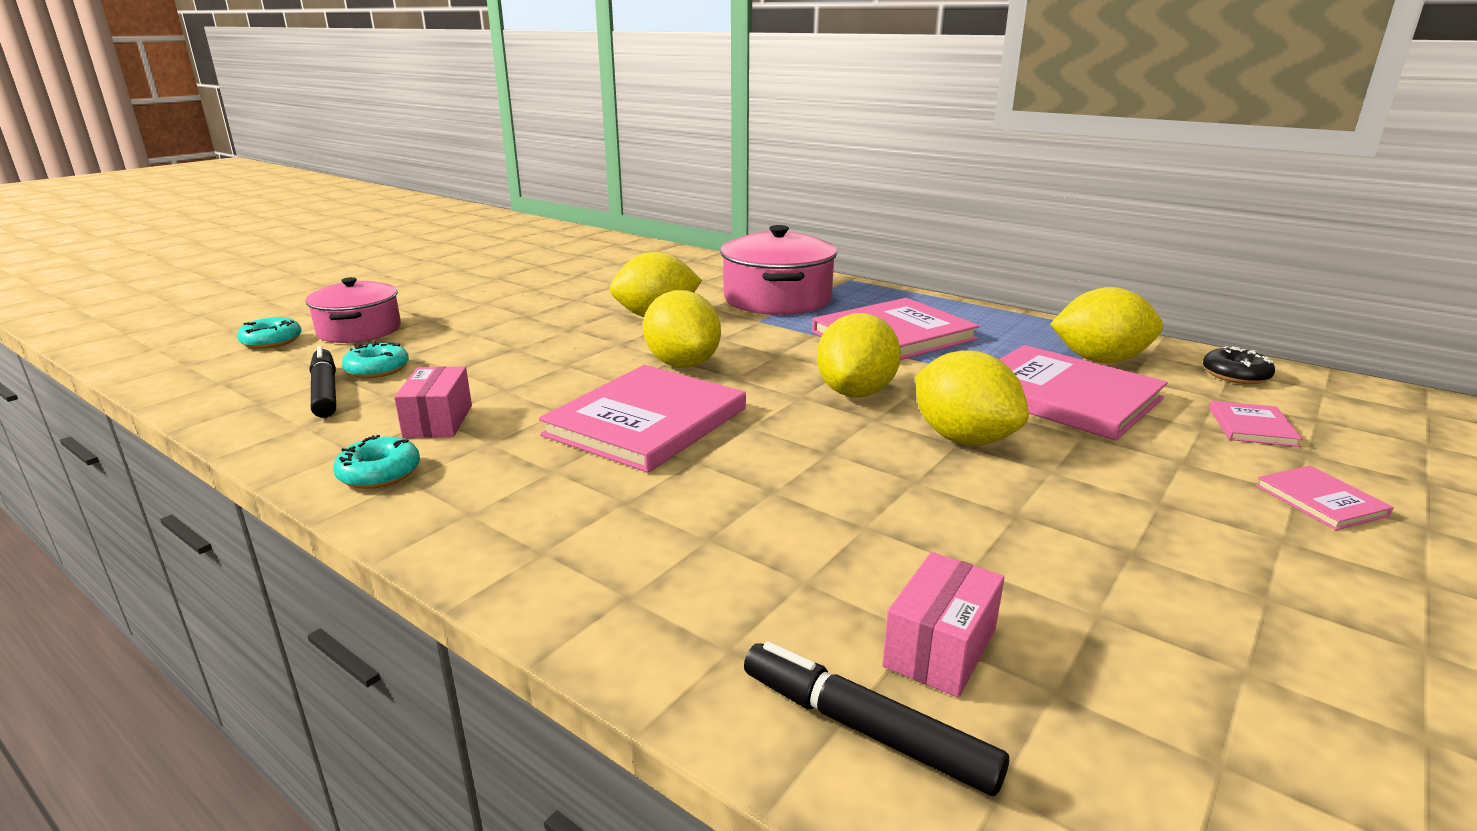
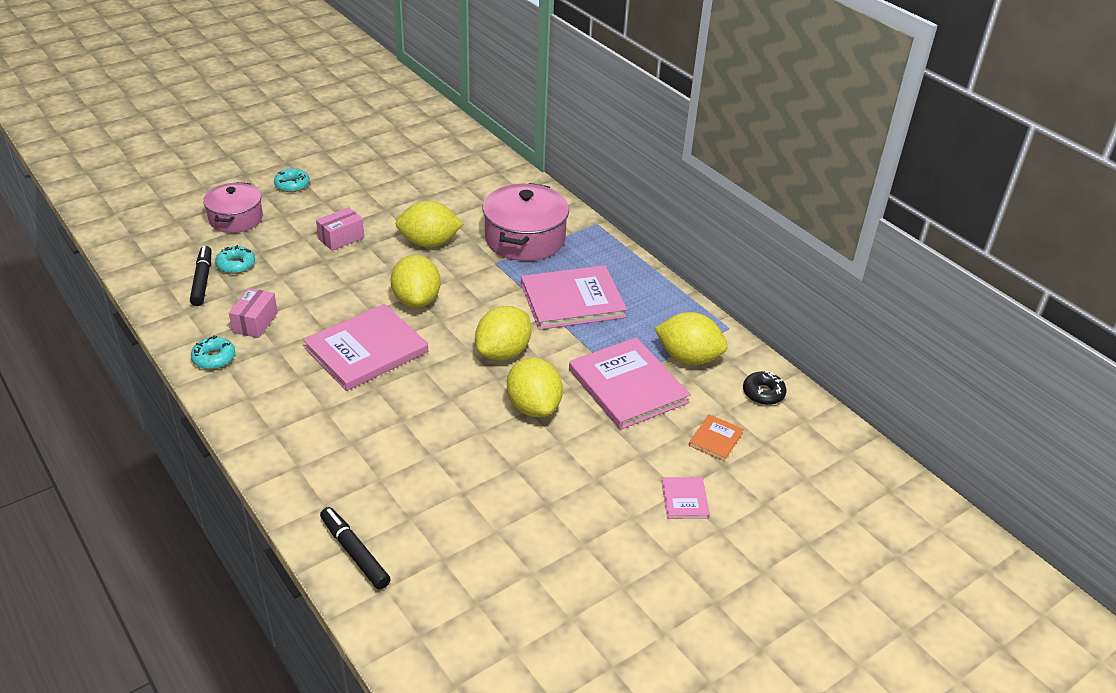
camera: 15 degrees right, 15 degrees up
(271, 341) = (182, 220): turquoise donut -> turquoise donut (292, 185)
(940, 648) = (412, 527): pink box -> pink box (341, 238)
(1252, 426) = (716, 439): pink book -> orange book

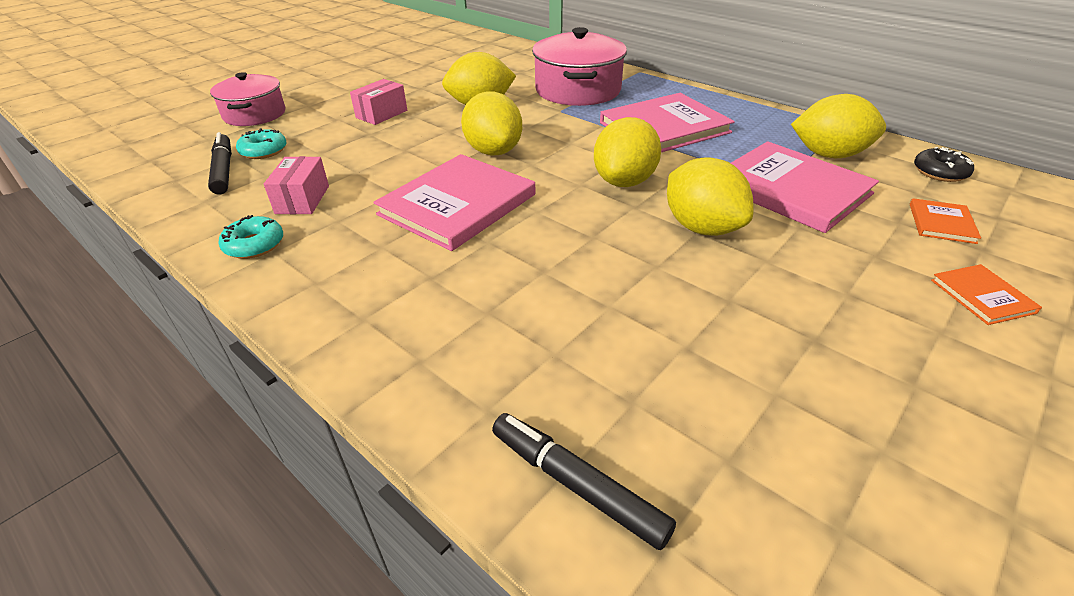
camera: 10 degrees left, 0 degrees up
(292, 185) = (311, 83): turquoise donut -> none
(684, 499) = (982, 296): pink book -> orange book

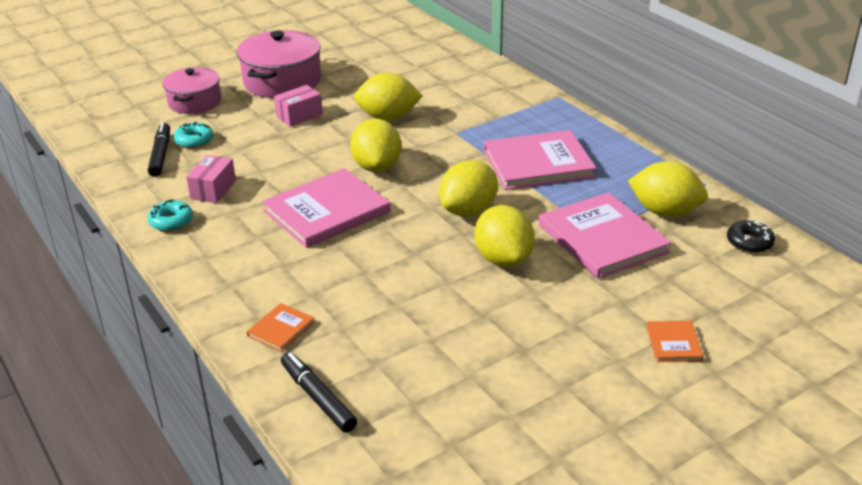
camera: 15 degrees right, 5 degrees down
(578, 90) = (485, 111): pink pot -> pink pot (282, 81)
(941, 223) = (702, 286): orange book -> orange book (281, 329)

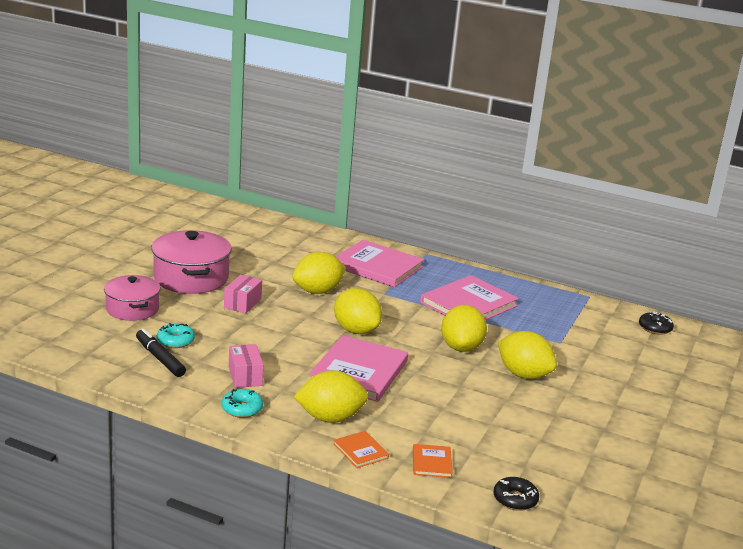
camera: 35 degrees left, 10 degrees down
(318, 398) = (515, 499): black marker -> black donut
(602, 238) = (569, 346): pink book -> pink book (377, 266)
(665, 212) = (586, 319): yellow lemon -> yellow lemon (330, 418)
(673, 343) = (683, 400): orange book -> orange book (360, 451)

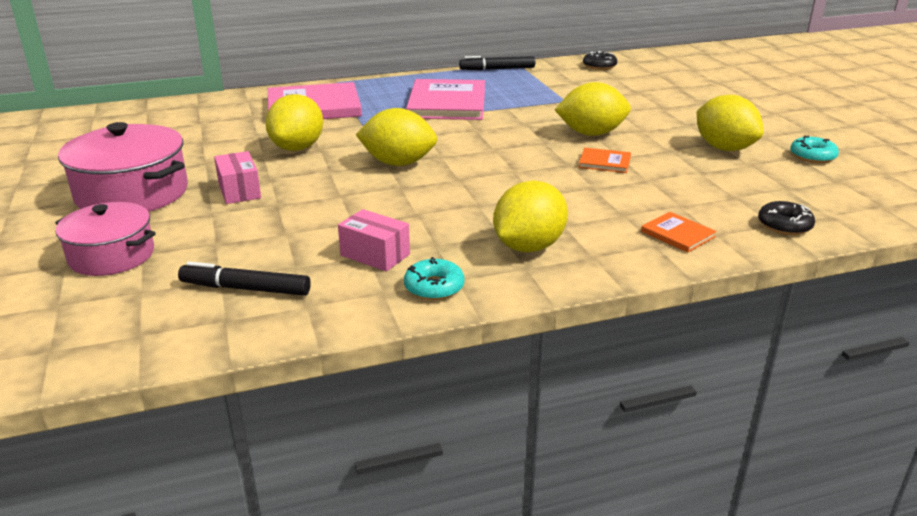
camera: 40 degrees left, 5 degrees up
(175, 341) = (230, 261): turquoise donut -> turquoise donut (812, 156)
(359, 371) = (470, 194): pink book -> none
(360, 451) = (611, 259): orange book -> orange book (604, 162)
(461, 347) = (508, 136): yellow lemon -> yellow lemon (724, 148)
(562, 294) = (497, 69): none -> black marker

